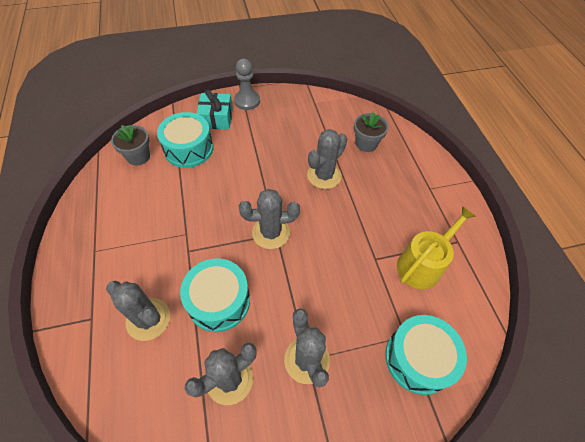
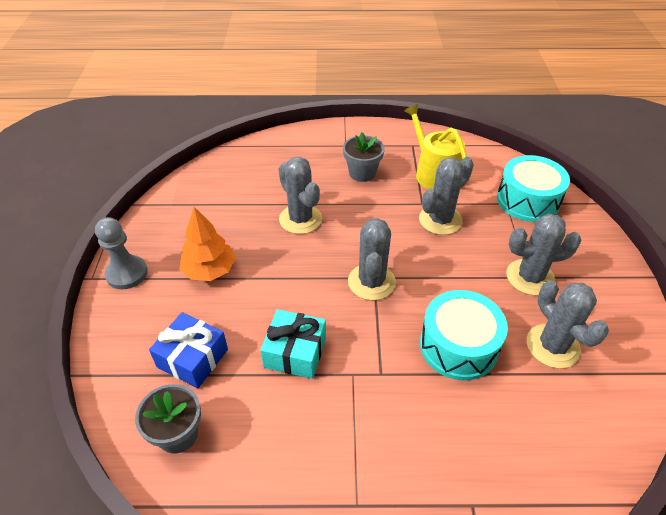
camera: 75 degrees left, 10 degrees down
(148, 319) = (478, 427): grey cactus -> grey cactus (440, 220)
(188, 149) = (192, 358): turquoise drum -> blue gift
(216, 118) = (143, 316): turquoise gift -> turquoise gift (295, 352)
(259, 138) = (210, 270): none -> orange tree
(366, 144) = (265, 174): grey flower pot -> grey flower pot (362, 173)

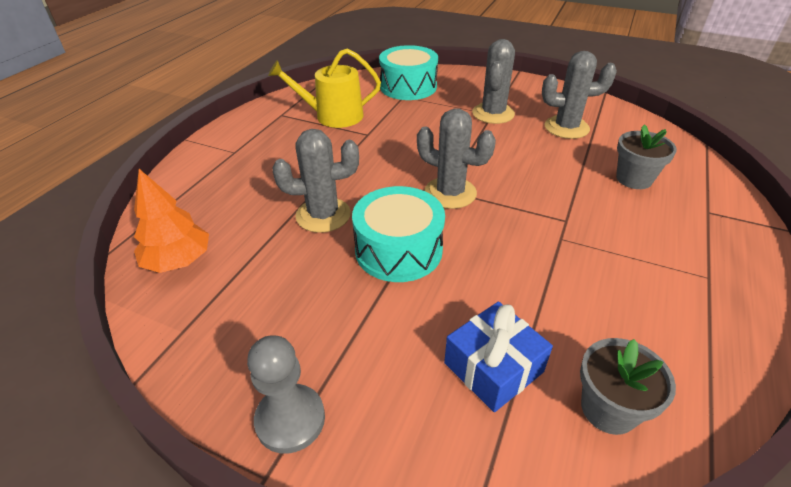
camera: 65 degrees left, 5 degrees down
(210, 270) = (350, 316): orange tree -> orange tree (178, 261)
(295, 352) = (519, 271): turquoise gift -> none
(362, 173) = (290, 154): grey flower pot -> grey flower pot (634, 179)
(440, 220) = (397, 132): grey cactus -> none
(458, 346) = (550, 169): turquoise drum -> turquoise drum (398, 250)

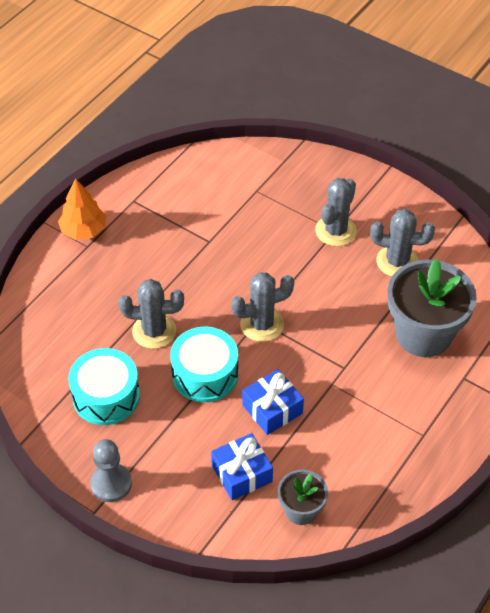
camera: 10 degrees right, 10 degrees up
(178, 261) = (43, 357): orange tree -> orange tree (83, 230)
(333, 116) = (182, 211): yellow watering can -> none
(408, 87) = (265, 176): turquoise drum -> turquoise drum (106, 396)
(450, 193) = (262, 324): grey cactus -> grey cactus turned 60 degrees counterclockwise
(500, 276) = (272, 409): none -> blue gift
(634, 179) = (423, 334): grey flower pot -> grey flower pot, size x1.90

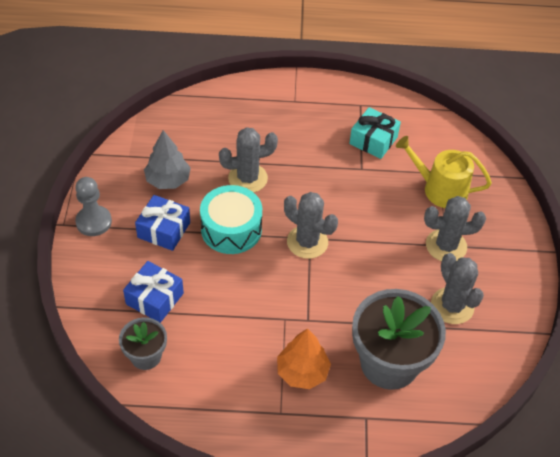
camera: 55 degrees right, 0 degrees up
(83, 230) = (307, 91): orange tree -> orange tree (302, 372)
(106, 396) = (168, 180): turquoise drum -> grey tree
(154, 331) = (248, 178): grey cactus -> grey cactus turned 75 degrees counterclockwise
(184, 215) = (373, 140): none -> turquoise gift
(272, 409) = (229, 289): blue gift -> blue gift (164, 230)
(274, 201) = (440, 189): none -> yellow watering can

